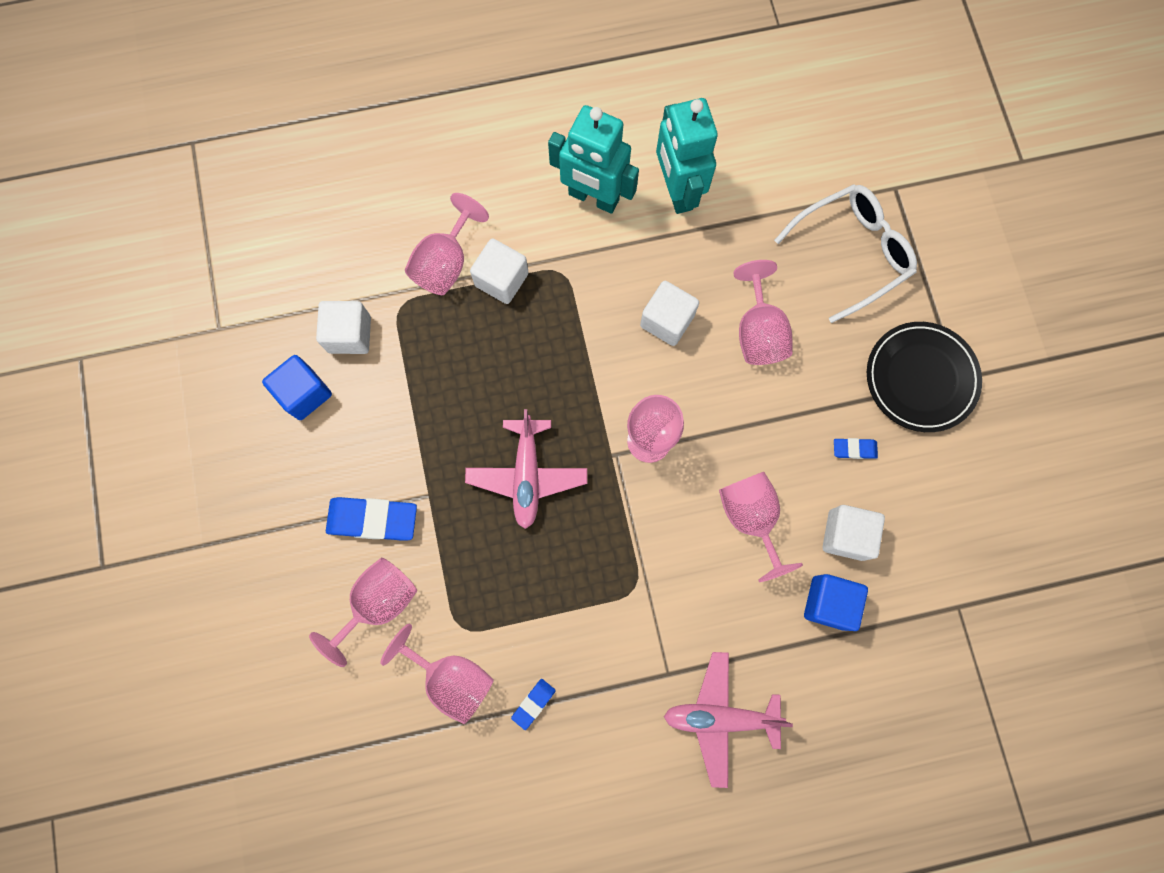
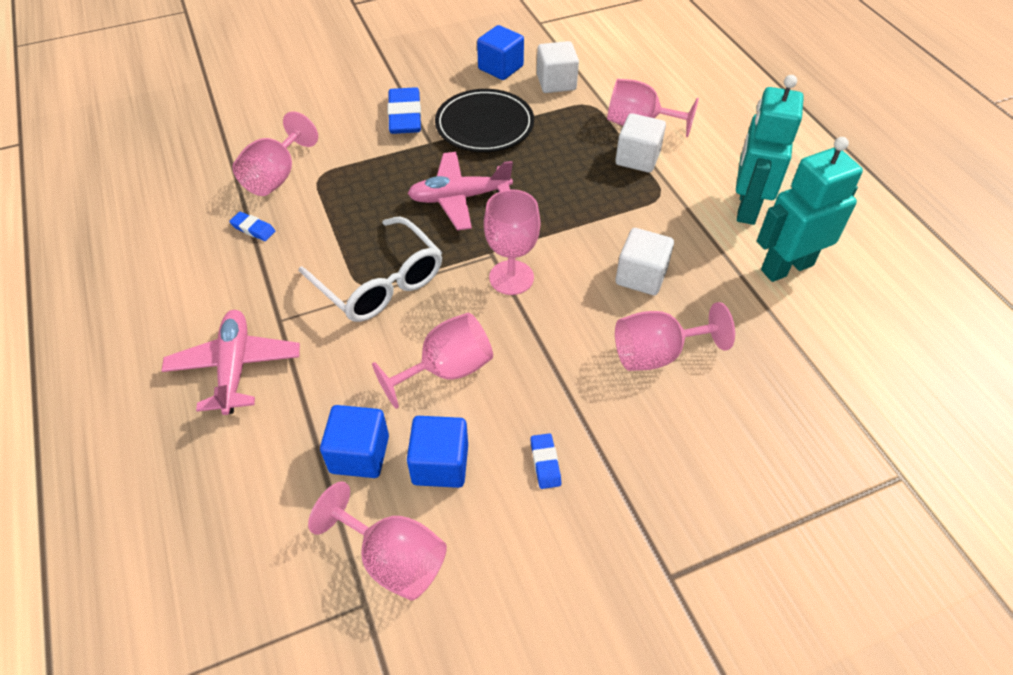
camera: 80 degrees right, 25 degrees down
(378, 602) = (337, 128): pink goblet -> pink goblet (393, 558)
(846, 535) = (440, 464): white cube -> blue cube
(852, 253) = (791, 436): white glasses -> white glasses (380, 282)
(920, 378) = (656, 530): black plate -> black plate (484, 125)

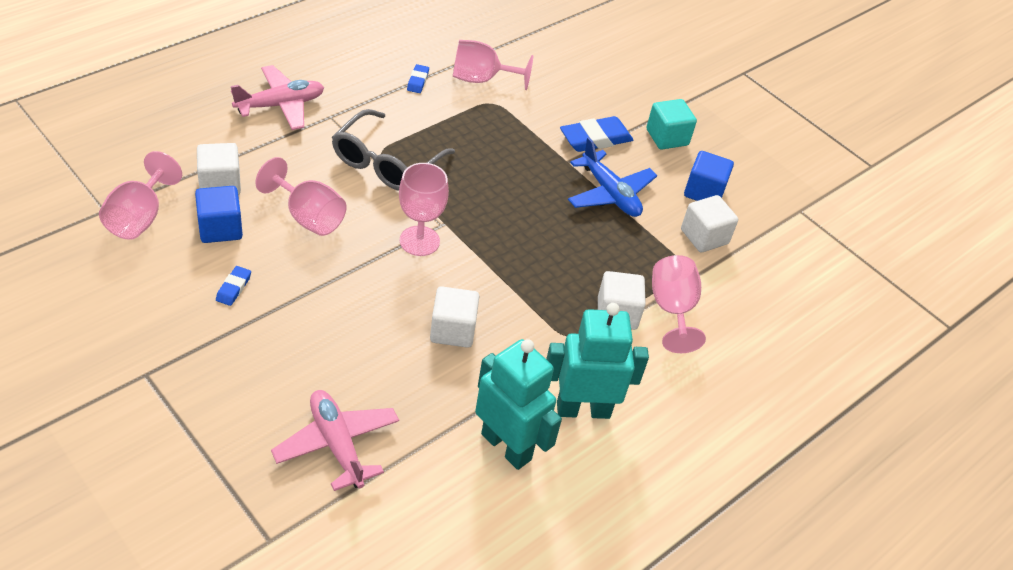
camera: 65 degrees right, 5 degrees down
(359, 454) = (220, 184): blue cube -> white cube
(380, 282) = (386, 162): white glasses -> grey glasses
(421, 70) = (667, 137): none -> turquoise cube
(459, 198) = (503, 192): pink plane -> pink plane (337, 444)
(484, 125) = (610, 194): black plate -> blue plane
(545, 463) = (233, 288): blue eraser -> blue eraser turned 45 degrees counterclockwise
(657, 354) = (363, 349): pink goblet -> none

